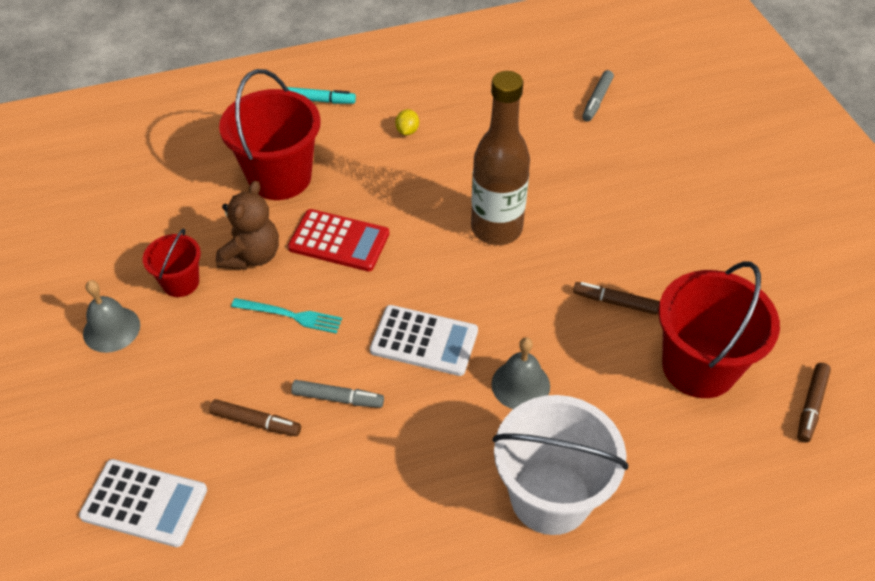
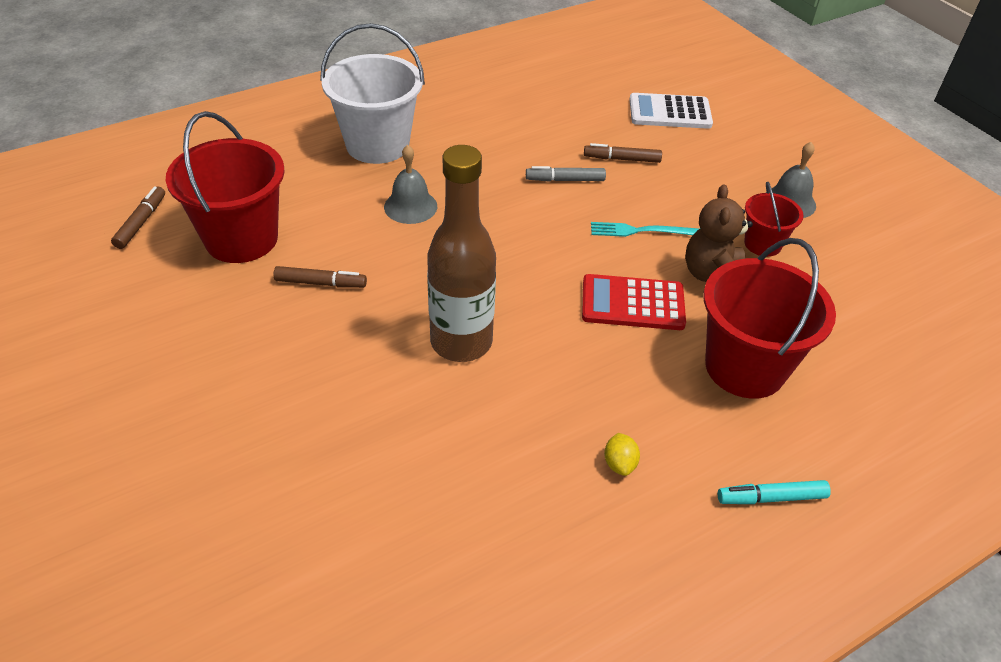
camera: 165 degrees right, 5 degrees down
(424, 341) = (507, 227): white calculator -> none
(597, 100) = (338, 580): grey marker -> none

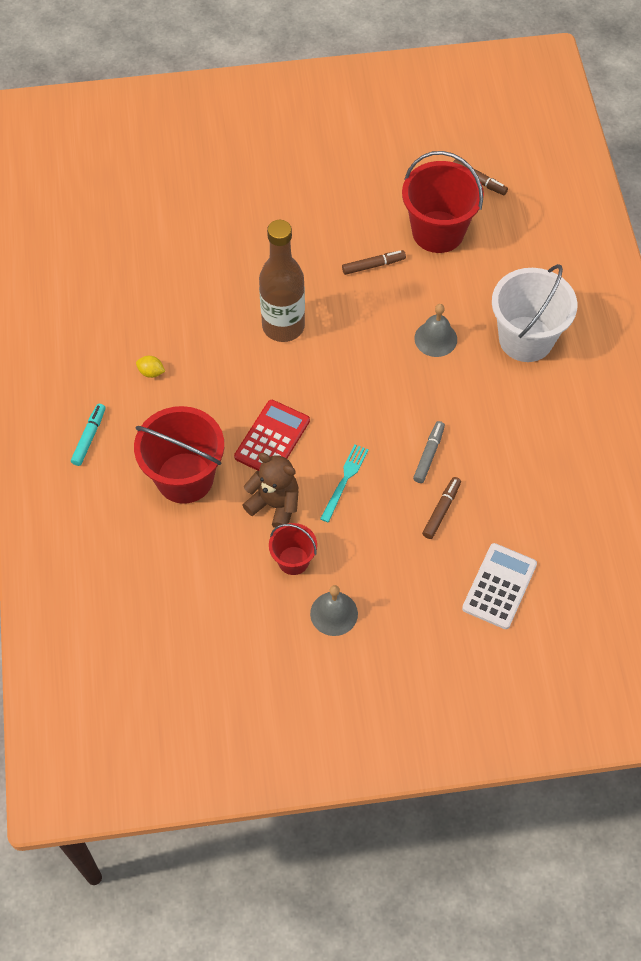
camera: 115 degrees right, 15 degrees up
(320, 283) = (373, 265): brown marker -> brown marker turned 135 degrees counterclockwise

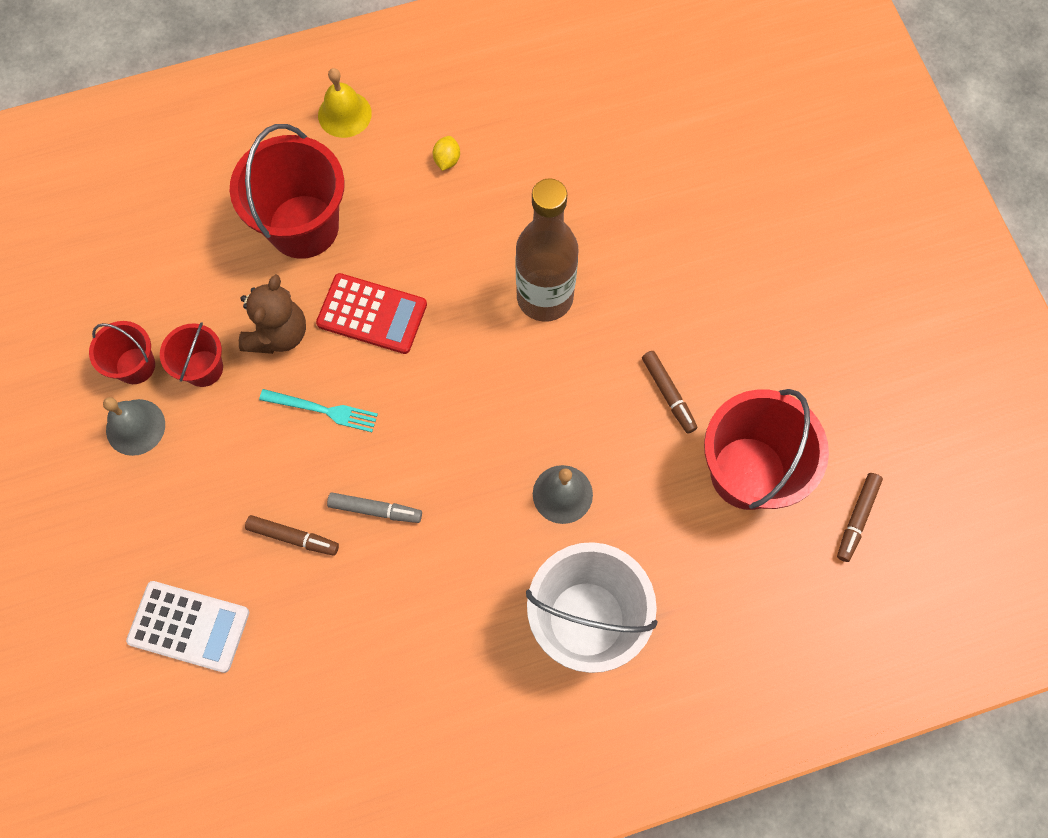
camera: 80 degrees right, 10 degrees up
(89, 438) = (344, 114): turquoise marker -> yellow bell
(281, 610) = (135, 366): none -> red bucket

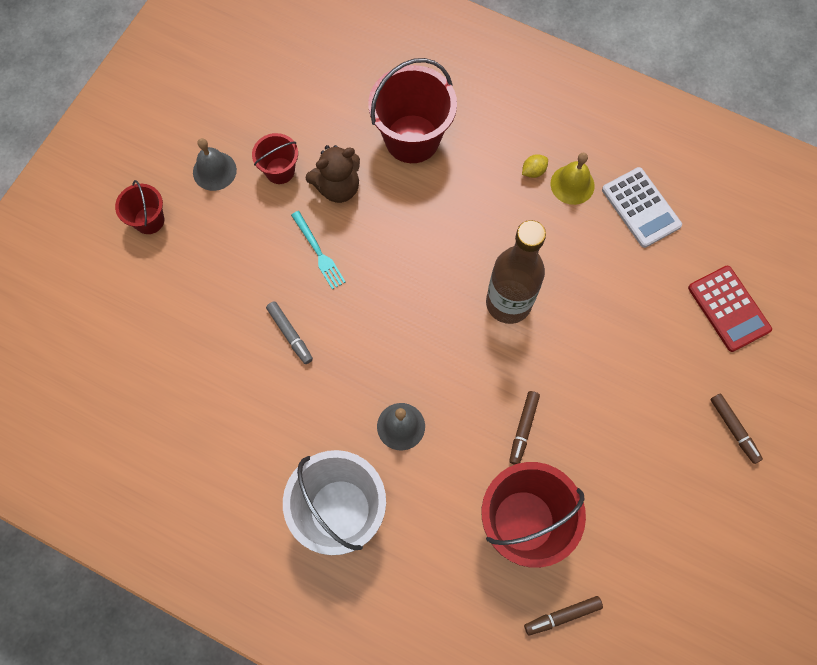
camera: 45 degrees right, 0 degrees up
(135, 366) = (247, 137): red bucket -> red bucket (149, 220)
(189, 626) = (134, 303): white calculator -> white calculator (641, 207)
(293, 537) = (233, 307): brown marker -> brown marker (733, 429)
(344, 114) = (501, 93): yellow bell -> yellow bell (572, 184)
(372, 314) = (399, 223): red calculator -> red calculator (728, 308)

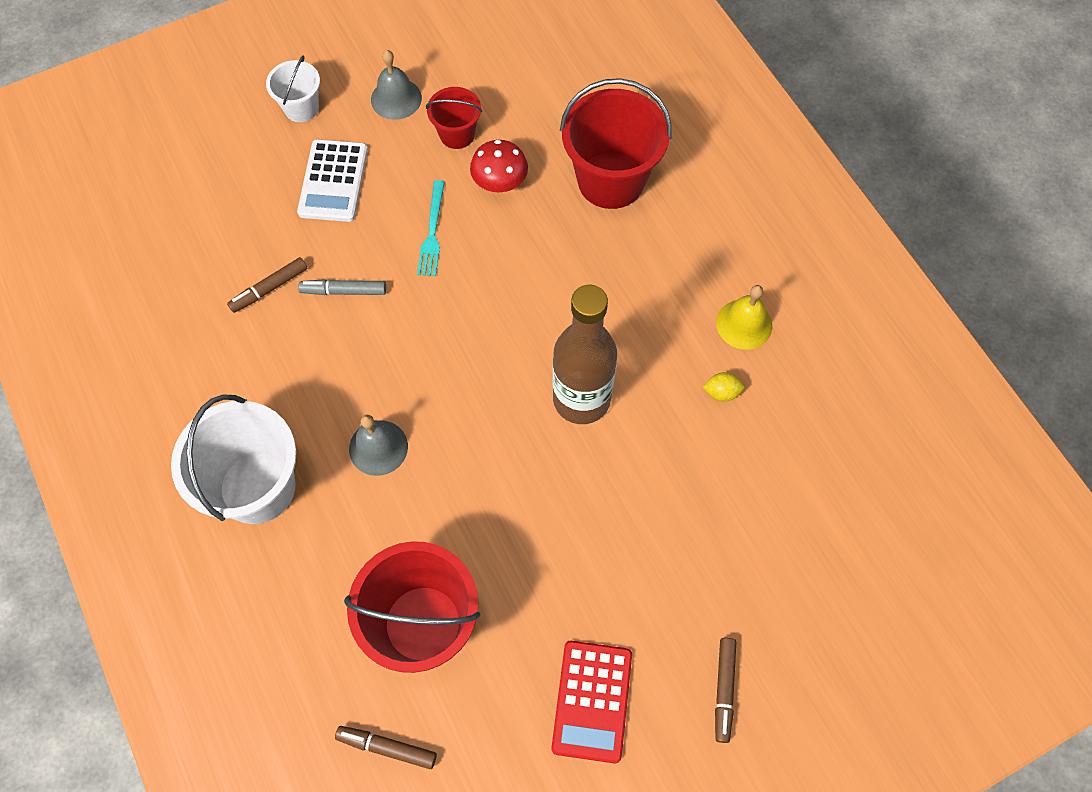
camera: 35 degrees right, 5 degrees down
(149, 220) = (301, 108): red bucket -> white bucket
(290, 334) = (344, 291): grey marker -> grey marker turned 90 degrees clockwise
(338, 187) = (500, 183): brown teddy bear -> red mushroom
(523, 428) = (498, 533): brown marker -> brown marker (270, 288)
(533, 171) = (712, 286): yellow lemon -> yellow lemon (722, 392)
(641, 207) = (802, 393): white calculator -> white calculator (333, 181)
(728, 308) = (819, 560): red calculator -> red calculator (592, 701)

